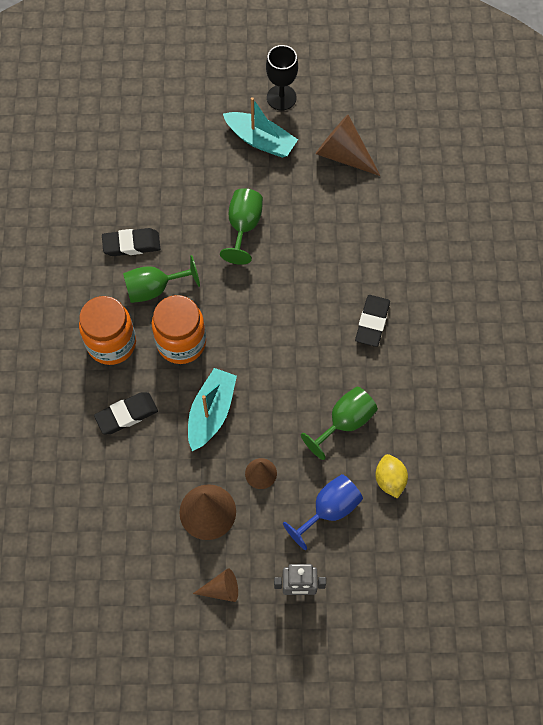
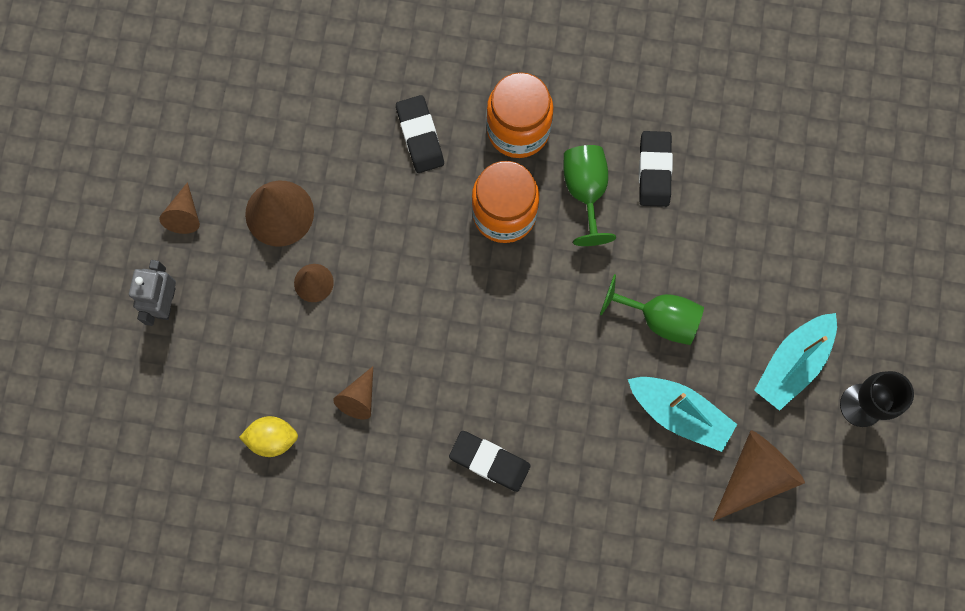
camera: 100 degrees right, 10 degrees up
(211, 412) = (403, 236): turquoise boat -> turquoise boat (679, 414)
(329, 509) = (251, 356): blue goblet -> none
(345, 422) = (359, 398): green goblet -> brown cone

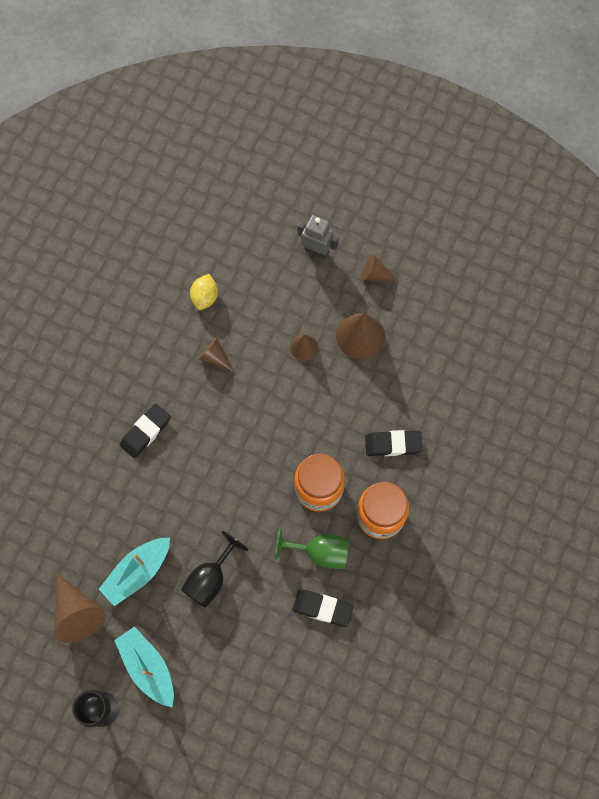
camera: 105 degrees right, 5 degrees down
(659, 318) = (210, 578): green goblet -> black goblet

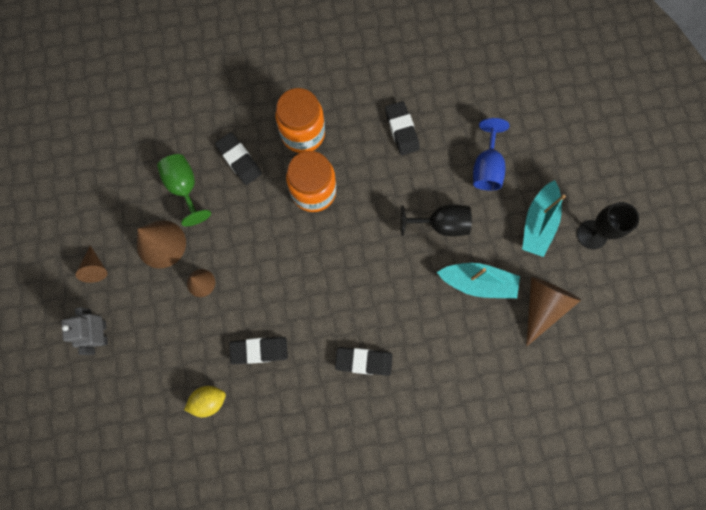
camera: 125 degrees left, 5 degrees up
(215, 357) = (259, 350): brown cone -> black eraser
(232, 660) = (486, 167): none -> blue goblet
(320, 552) = (362, 158): green goblet -> green goblet (185, 187)

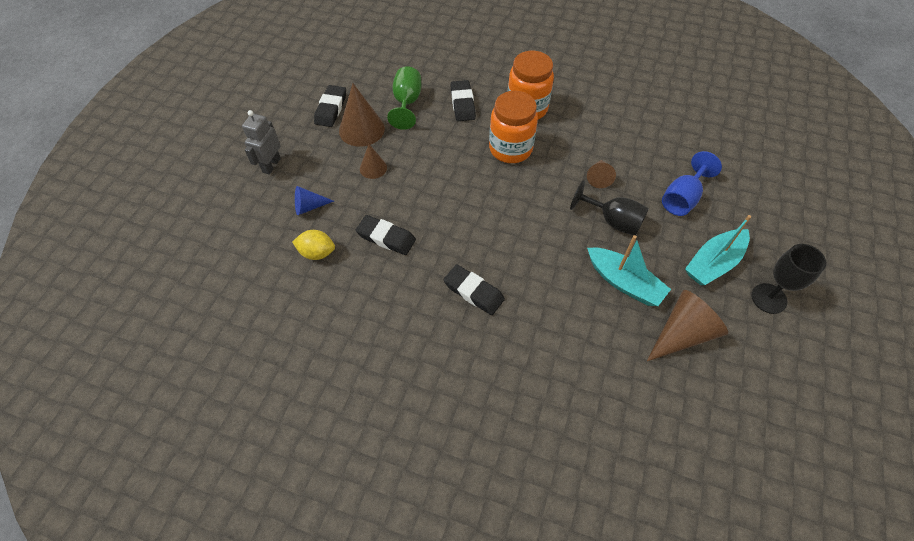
camera: 30 degrees right, 20 degrees down
(95, 268) = (300, 122): brown cone -> brown cone (599, 177)
(170, 357) = (309, 207): none -> blue cone
(401, 130) = (616, 140): black eraser -> black eraser (331, 109)

